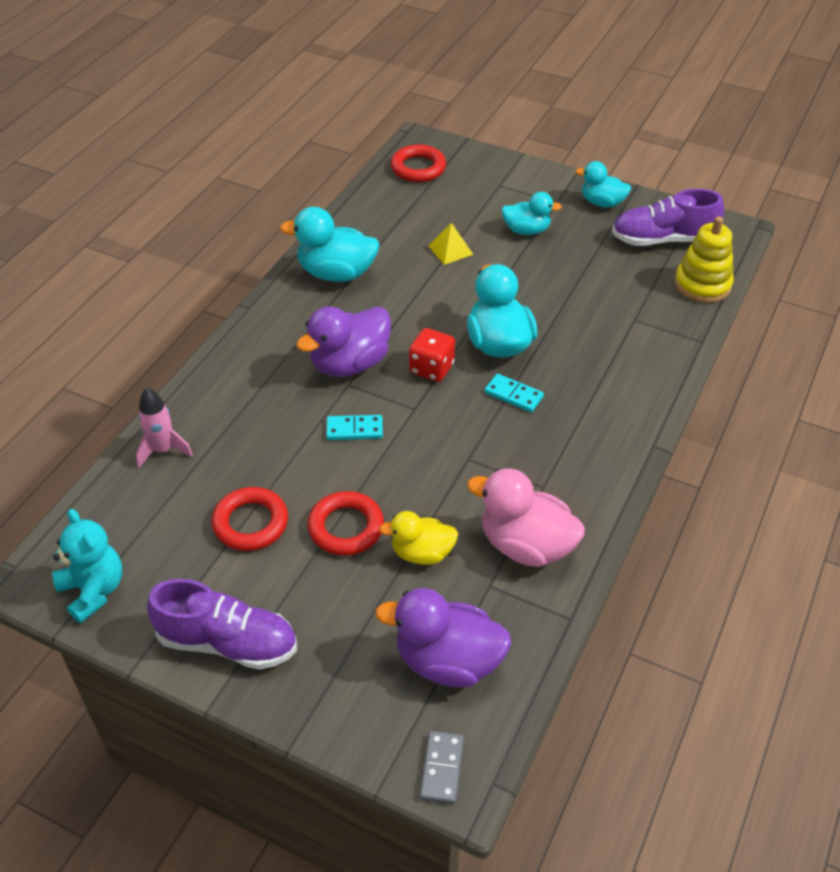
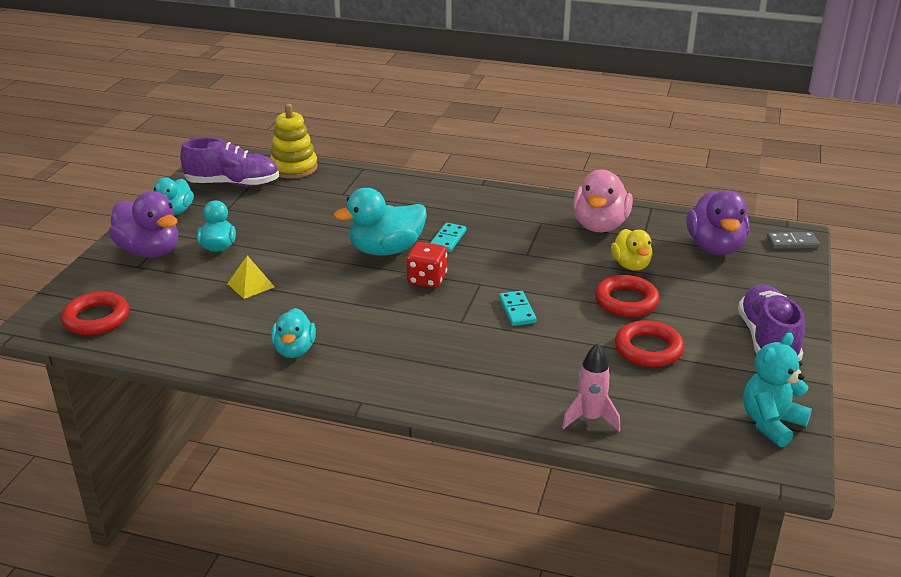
camera: 100 degrees left, 15 degrees down
(336, 273) = (294, 350): turquoise duck -> turquoise duck, size x0.63
(349, 364) = (433, 324): purple duck -> purple duck (149, 251)
(663, 239) = (233, 184): purple shoe -> purple shoe turned 75 degrees counterclockwise

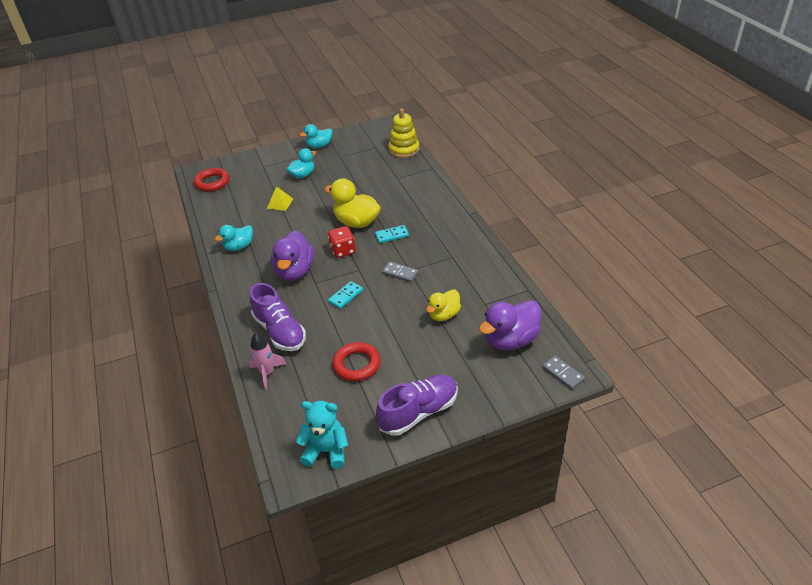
camera: 55 degrees right, 10 degrees up
(149, 251) = (278, 161): purple duck -> purple duck (295, 271)
(233, 184) = (365, 144): purple shoe -> purple shoe (280, 331)
(386, 250) = (356, 222): turquoise duck -> yellow duck
(524, 261) = (400, 273): none -> grey domino
(600, 226) = (477, 280): pink duck -> none
(626, 301) = (400, 332): red ring -> none

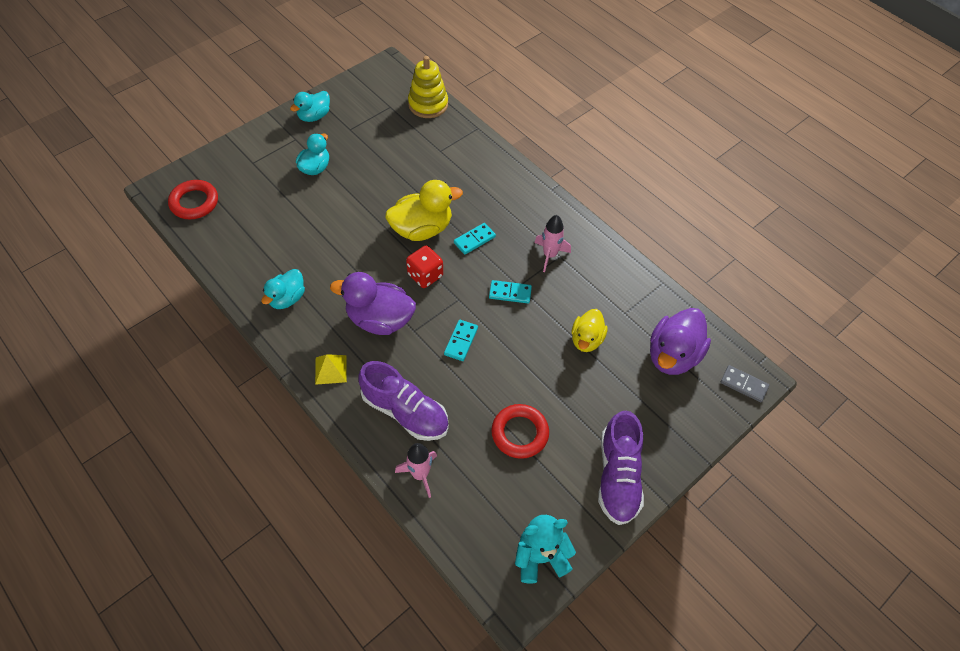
camera: 25 degrees left, 15 degrees up
(280, 203) = (307, 219): yellow pyramid -> yellow pyramid (331, 369)
(295, 271) = (380, 319): purple duck -> purple duck turned 120 degrees clockwise
(356, 222) = (422, 229): yellow duck -> yellow duck turned 150 degrees clockwise
(400, 273) = (510, 293): grey domino -> turquoise domino
(419, 412) = (618, 476): purple shoe -> purple shoe turned 150 degrees clockwise
(444, 255) = (550, 255): none -> pink rocket

